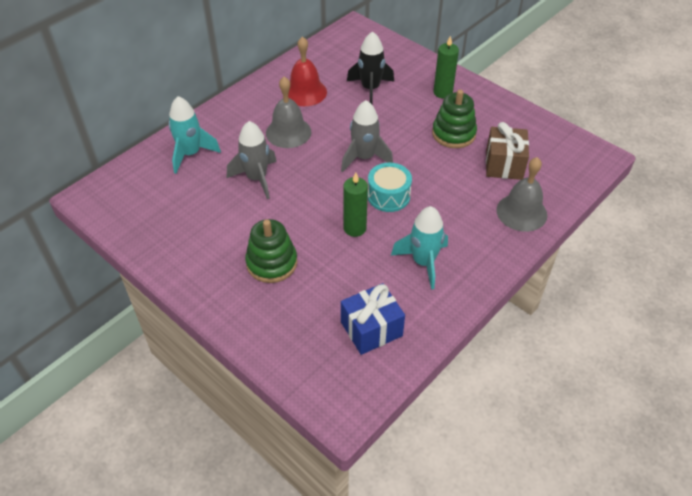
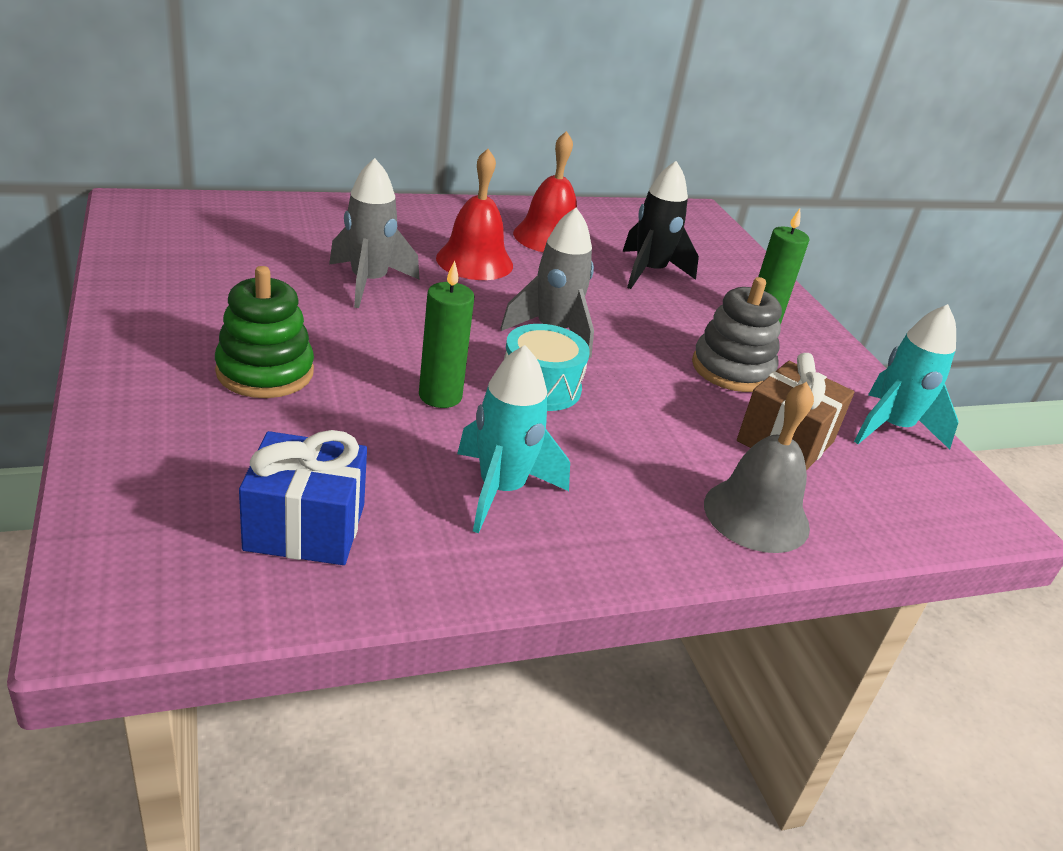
camera: 25 degrees right, 15 degrees down
(191, 154) = (316, 225): turquoise rocket -> turquoise rocket (891, 428)
(288, 132) = (474, 261): grey bell -> red bell
(453, 134) = (732, 369): green stacking toy -> grey stacking toy

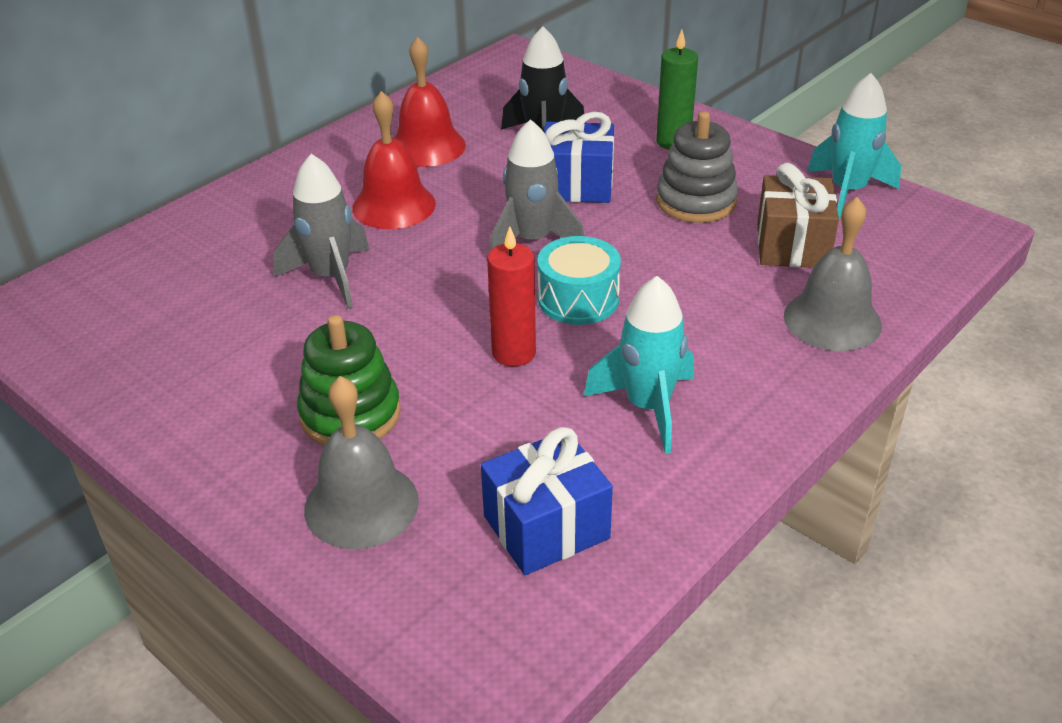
camera: 25 degrees left, 5 degrees up
(192, 432) = (361, 504): none -> grey bell
(440, 396) = (514, 353): green candle -> red candle
(639, 313) = (577, 185): none -> blue gift

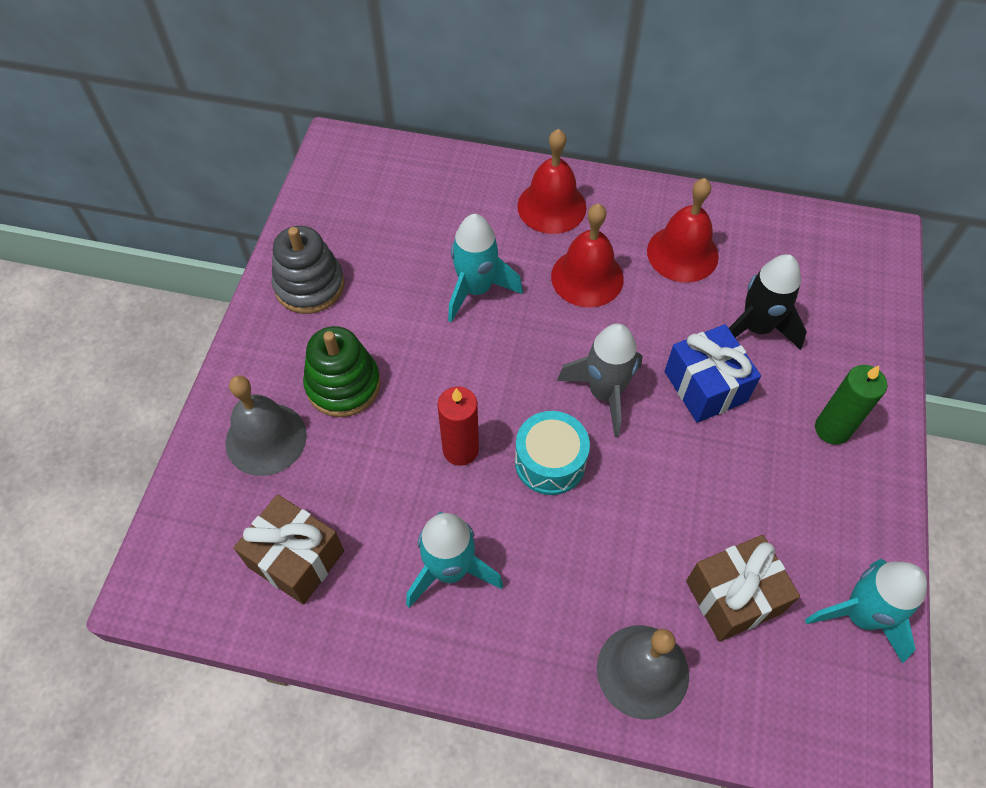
camera: 60 degrees right, 20 degrees up
(286, 197) = (551, 206): none -> red bell
(331, 277) = (476, 289): grey rocket -> turquoise rocket
(546, 527) = (296, 559): blue gift -> brown gift
(696, 201) = (747, 489): grey stacking toy -> grey stacking toy (309, 285)

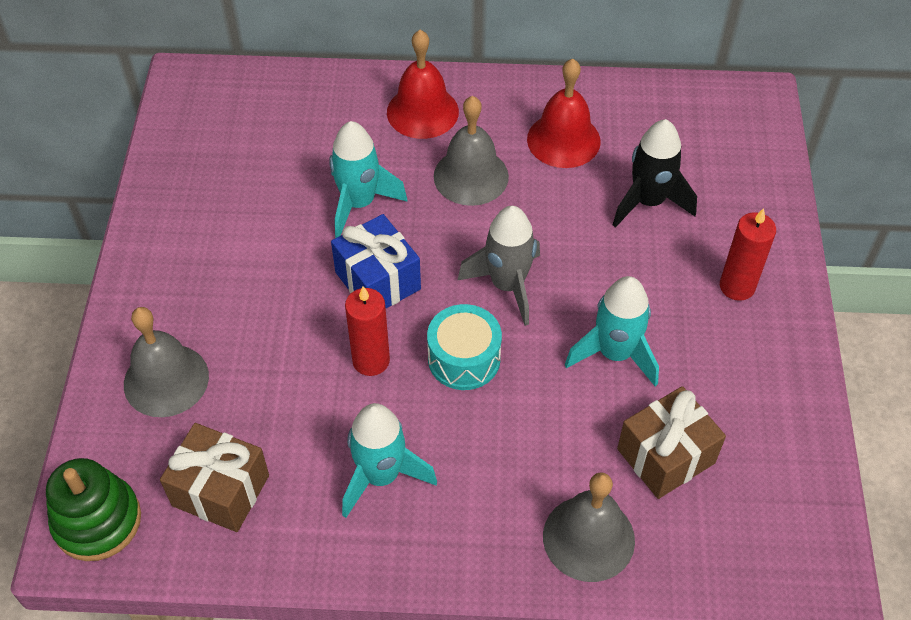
camera: 10 degrees left, 5 degrees down
(309, 285) = (183, 223): grey stacking toy -> none
(343, 385) = (237, 316): green stacking toy -> green stacking toy (97, 521)
(587, 277) = (471, 176): red bell -> grey bell
(705, 386) = (607, 264): blue gift -> blue gift (377, 281)
(832, 429) = (737, 286): green candle -> red candle
(860, 615) = (789, 453): turquoise rocket -> turquoise rocket (615, 353)

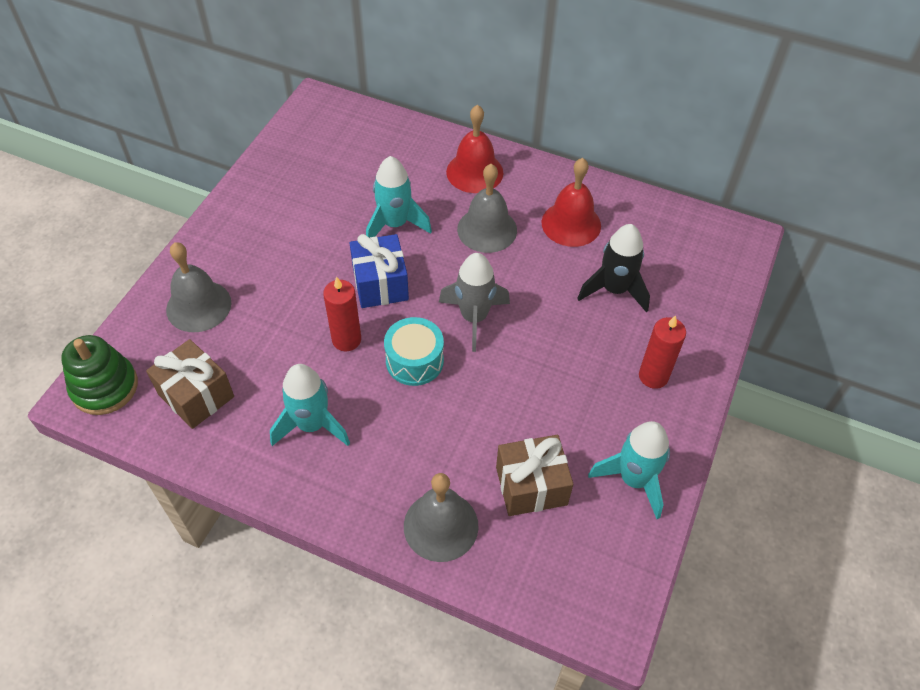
camera: 20 degrees right, 0 degrees up
(615, 353) = (530, 395): turquoise rocket -> turquoise rocket (634, 479)

